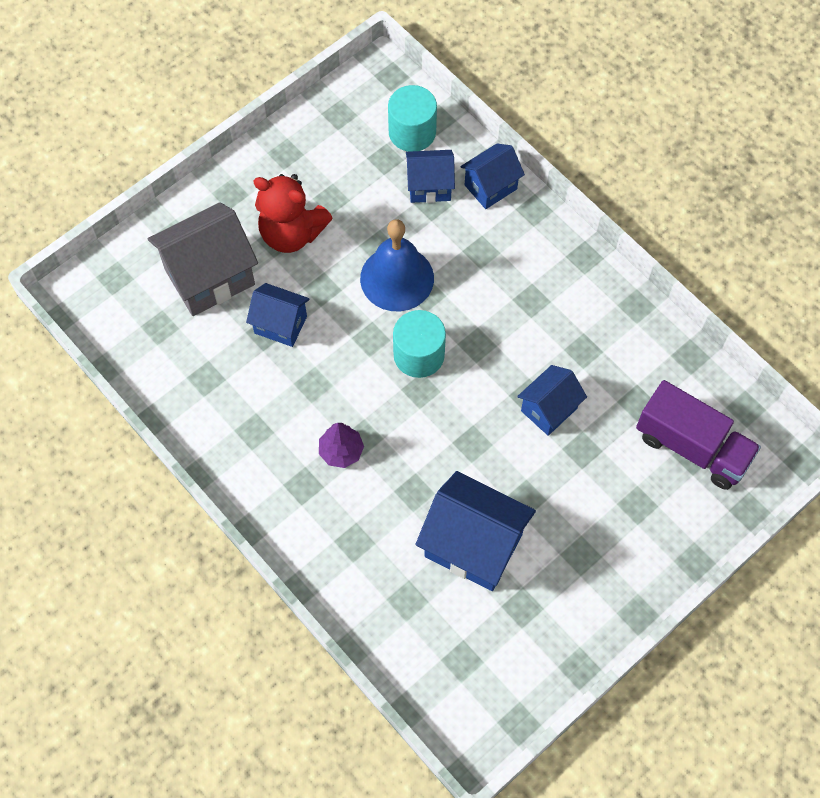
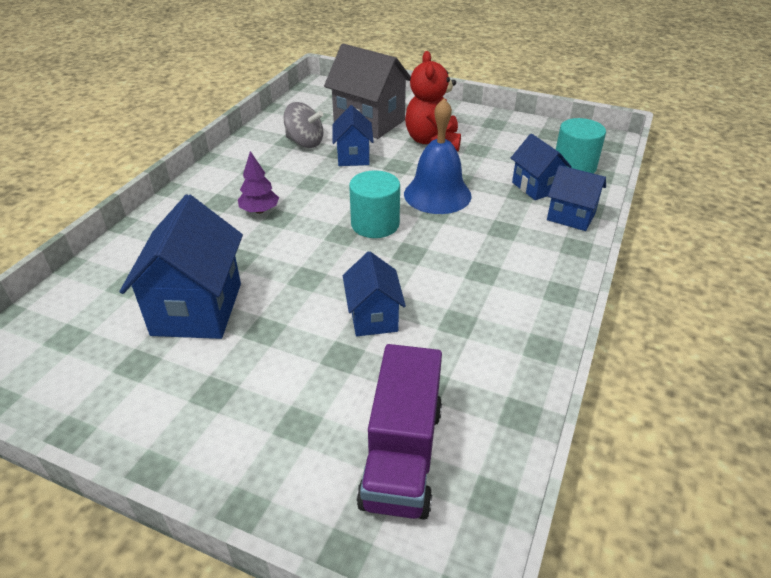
camera: 65 degrees right, 25 degrees down
(220, 362) = (305, 142): none -> grey spinning top
(549, 409) = (373, 317): blue house -> blue house turned 60 degrees clockwise

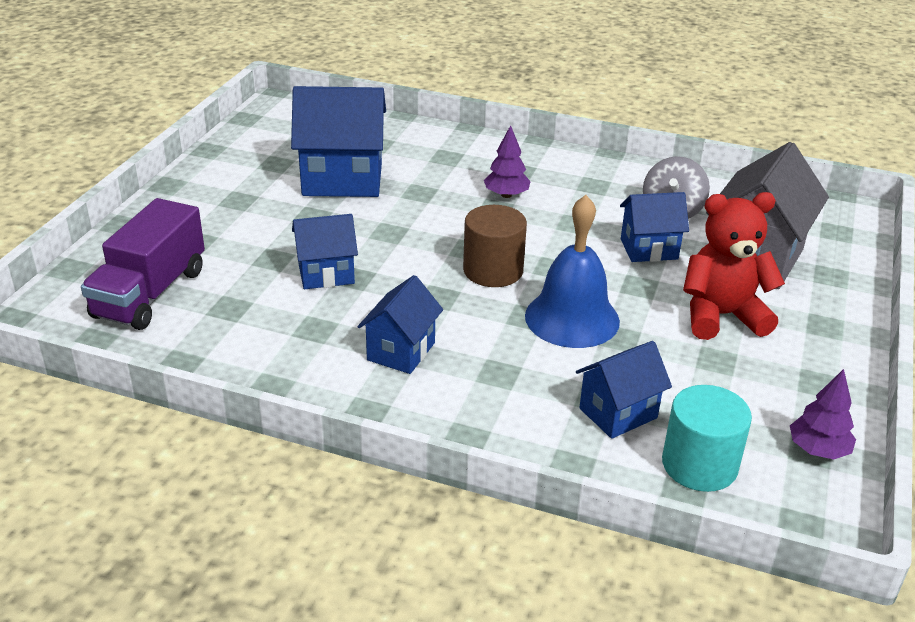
camera: 85 degrees right, 5 degrees down
(375, 224) = (493, 270): turquoise cylinder -> brown cylinder
(402, 455) = (150, 293): purple truck -> purple truck turned 75 degrees counterclockwise
(551, 132) = (818, 450): none -> purple tree
(571, 217) = (542, 442): blue house -> blue house (401, 351)

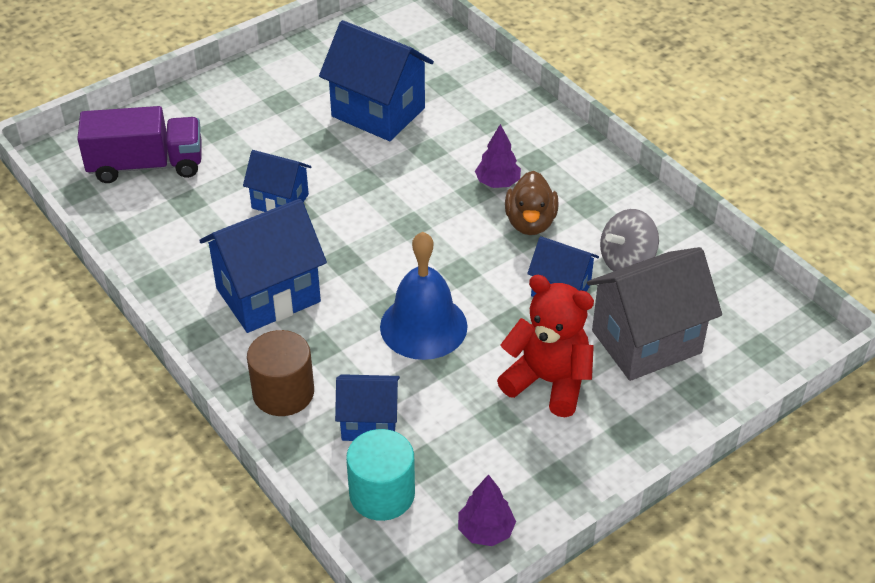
camera: 35 degrees right, 10 degrees up
(150, 293) = (146, 165): purple truck -> purple truck turned 150 degrees counterclockwise
(401, 351) = (268, 295): blue house -> blue house, size x1.70
(493, 270) = (408, 254): brown cylinder -> brown cylinder (283, 393)
(566, 212) = (530, 222): none -> brown duck

